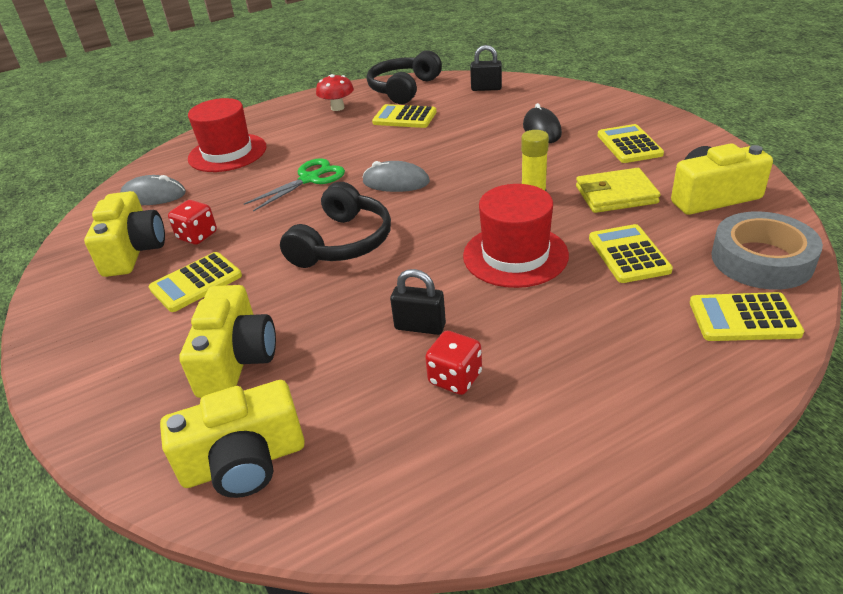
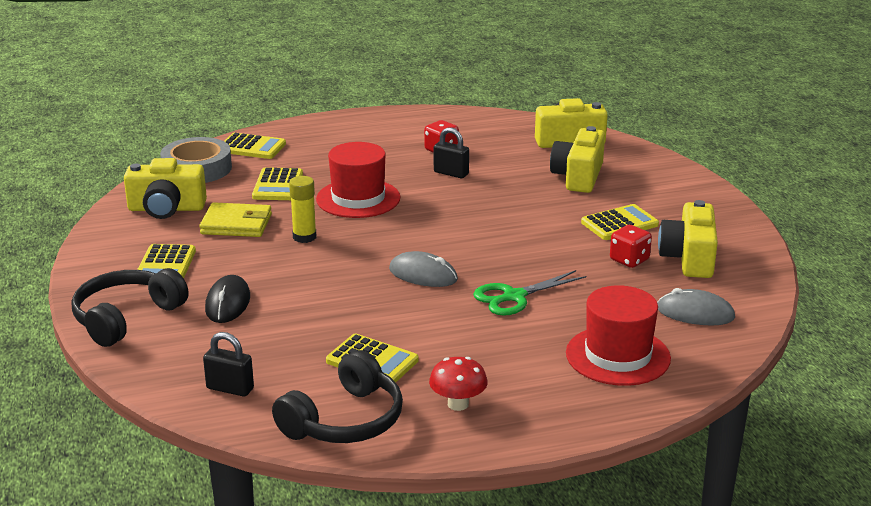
camera: 170 degrees left, 10 degrees down
(343, 242) = (491, 230): black headphones -> black headphones (126, 318)

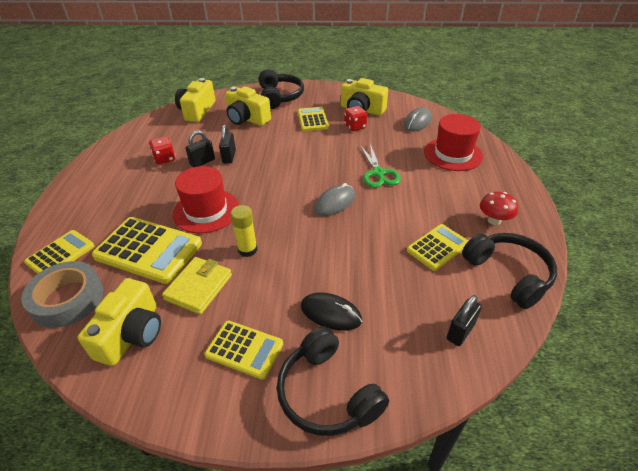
camera: 70 degrees left, 15 degrees up
(278, 185) = (148, 250): yellow calculator -> yellow calculator, size x1.66
(475, 186) = (229, 157): none -> black padlock
(664, 186) = (280, 97): none -> black headphones

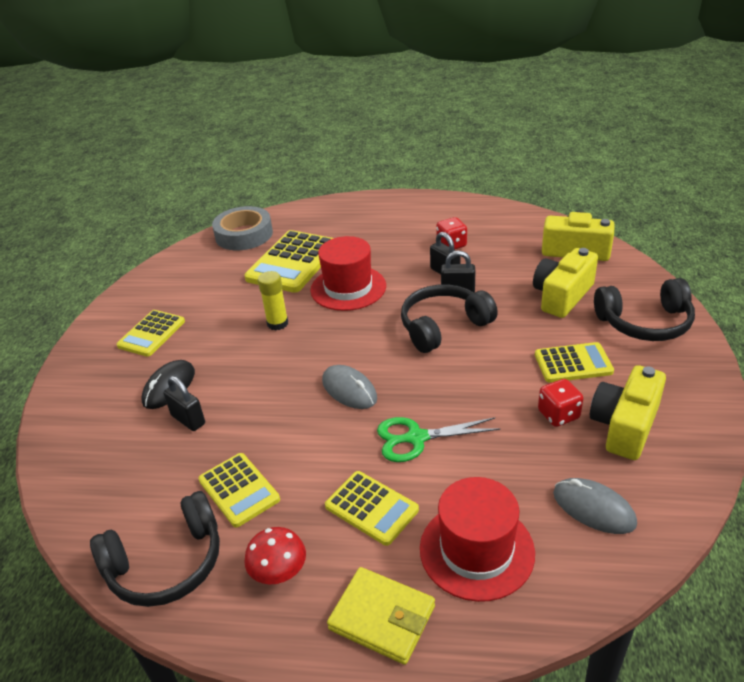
camera: 95 degrees right, 5 degrees down
(61, 254) = (299, 219): yellow calculator -> yellow calculator (371, 508)
(132, 334) = (194, 272): yellow camera -> none
(199, 287) = (234, 299): yellow wallet -> yellow wallet (382, 617)
(327, 393) = (84, 385): black headphones -> black headphones (443, 326)
(460, 331) = (102, 491): black padlock -> black padlock (188, 420)

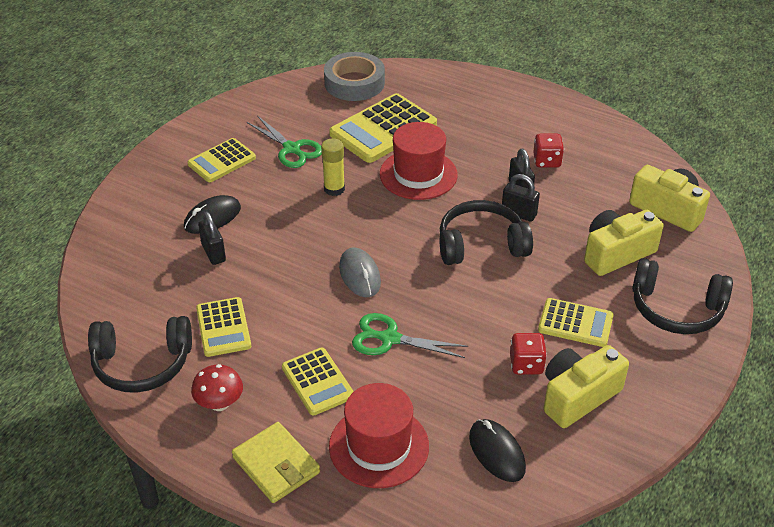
camera: 20 degrees right, 5 degrees up
(216, 303) = (292, 149): none -> green scissors
(593, 508) = (496, 452): grey mouse -> black mouse

